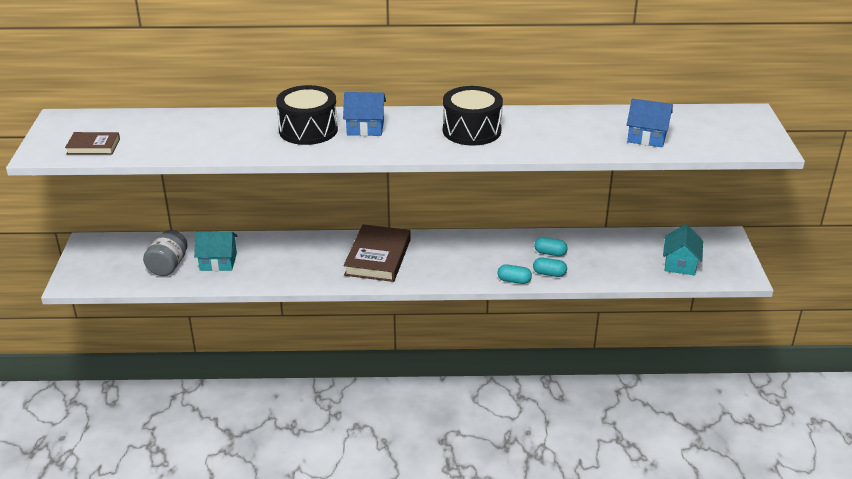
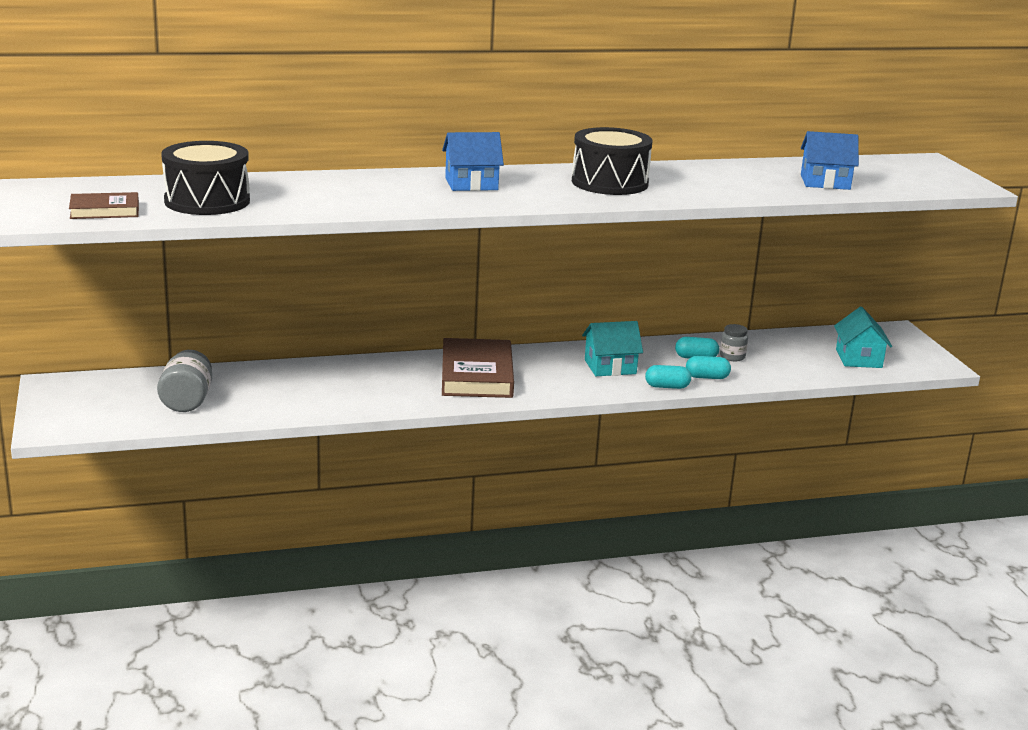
camera: 15 degrees left, 10 degrees down
(218, 262) = (257, 392): turquoise house -> turquoise house (610, 367)
(308, 130) = (397, 188): black drum -> black drum (207, 201)
(579, 254) = (732, 357): none -> grey jar

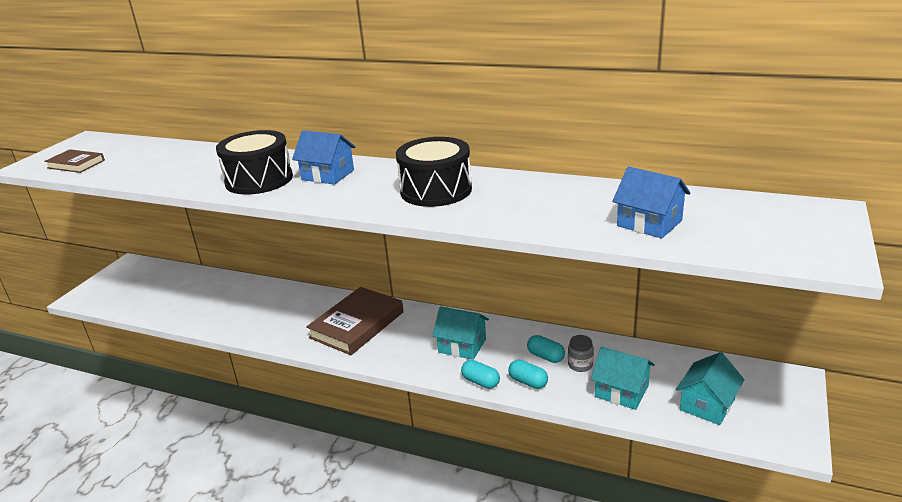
camera: 40 degrees right, 5 degrees up
(187, 401) = (167, 297): grey jar -> none
(207, 201) = (140, 165): black drum -> black drum (259, 180)
(788, 365) = (621, 391): none -> turquoise house

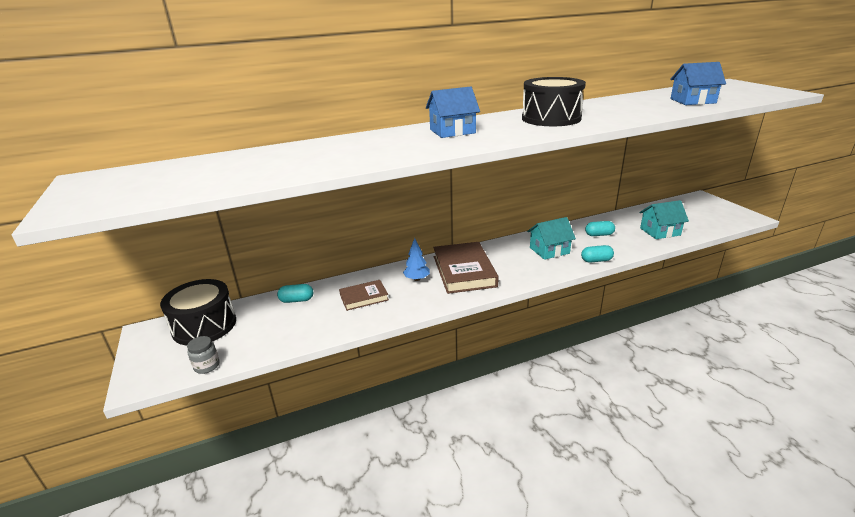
camera: 45 degrees left, 0 degrees up
(76, 164) = (145, 192): brown book -> brown book (364, 297)
(259, 180) = (405, 146): black drum -> black drum (204, 326)
(314, 312) = (417, 279): none -> blue tree
(528, 382) = (616, 249): turquoise capsule -> turquoise capsule (297, 300)
(580, 365) = (621, 230): grey jar -> grey jar (207, 366)
(707, 404) = (697, 220): turquoise house -> none

